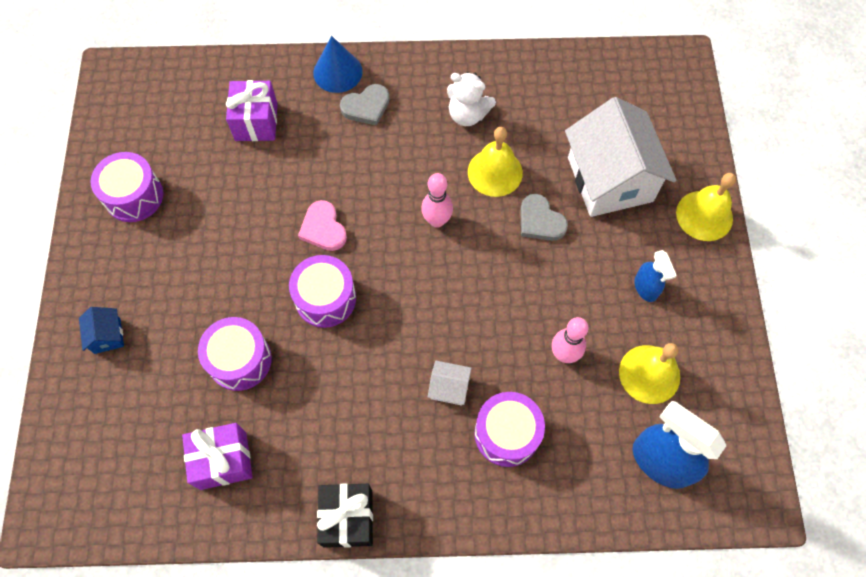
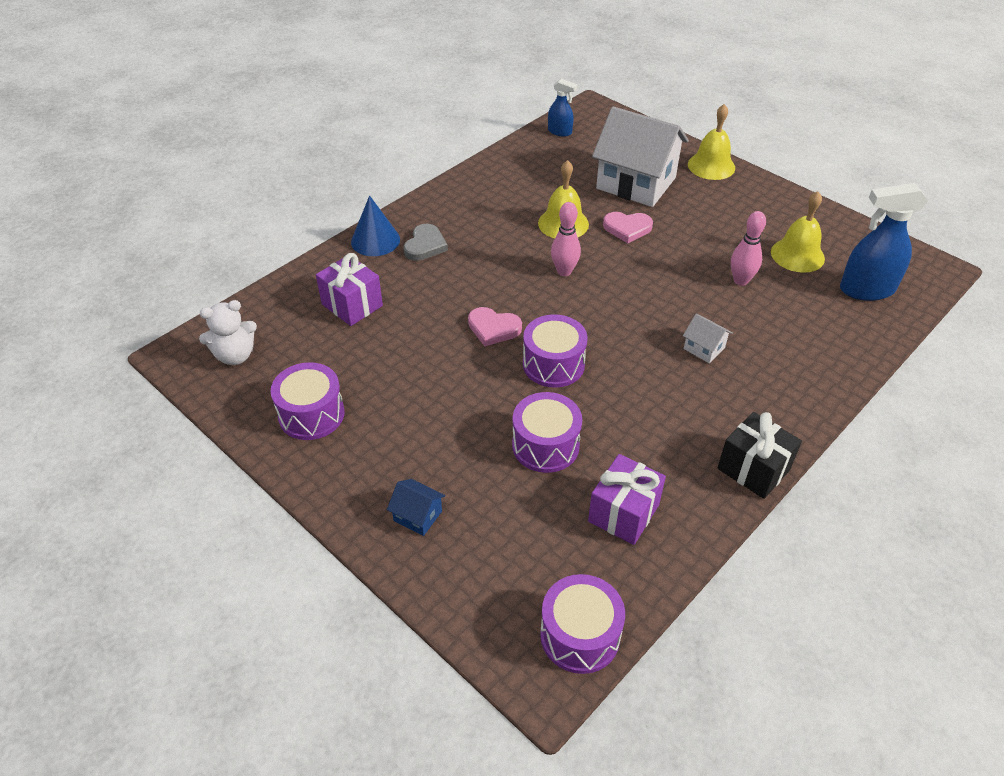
camera: 45 degrees left, 20 degrees down
(449, 388) = (704, 348): white house -> white house turned 75 degrees clockwise
(467, 114) = (502, 207): white teddy bear -> white teddy bear (235, 355)
(507, 434) = (772, 343): purple drum -> purple drum (580, 635)
(540, 221) = (627, 228): grey heart -> pink heart
(646, 288) = (733, 218): blue spray bottle -> blue spray bottle (560, 132)

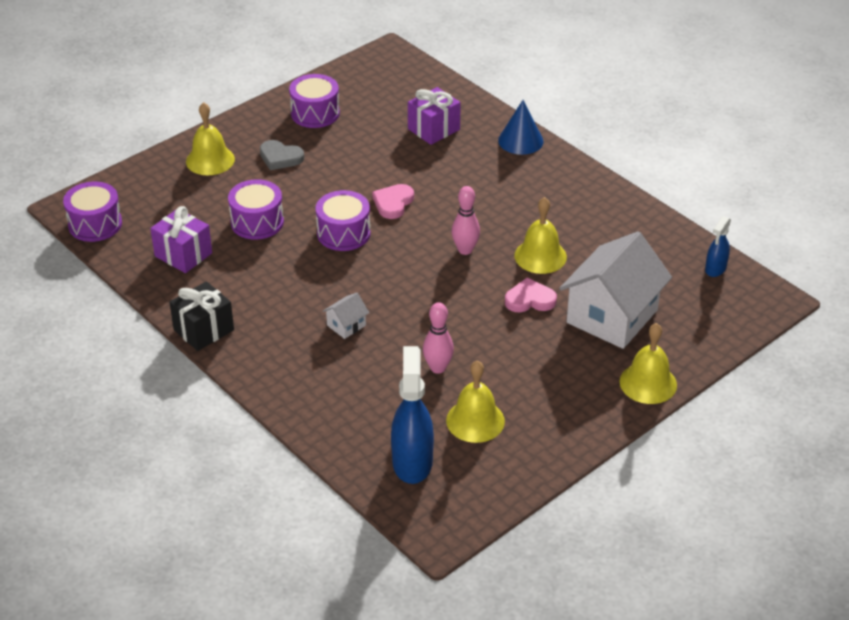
camera: 95 degrees right, 5 degrees down
(235, 355) = (383, 77): white teddy bear -> none
(417, 516) = (210, 160): blue house -> yellow bell
(425, 245) = (511, 168): grey heart -> grey heart (280, 157)
(627, 228) = (530, 299): pink heart -> pink heart turned 75 degrees clockwise

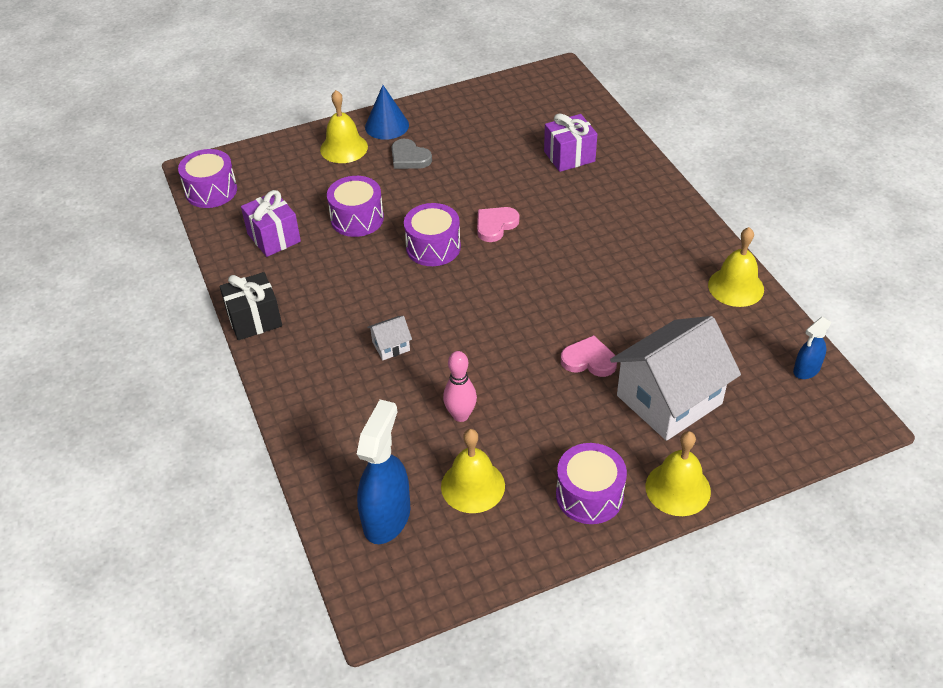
camera: 20 degrees right, 5 degrees up
(315, 113) = (462, 119): purple drum -> purple drum (589, 495)
(465, 250) = (545, 290): pink bowling pin -> none
(520, 140) = (652, 184): blue cone -> blue cone (387, 126)
(540, 256) = (620, 314): yellow bell -> yellow bell (736, 287)

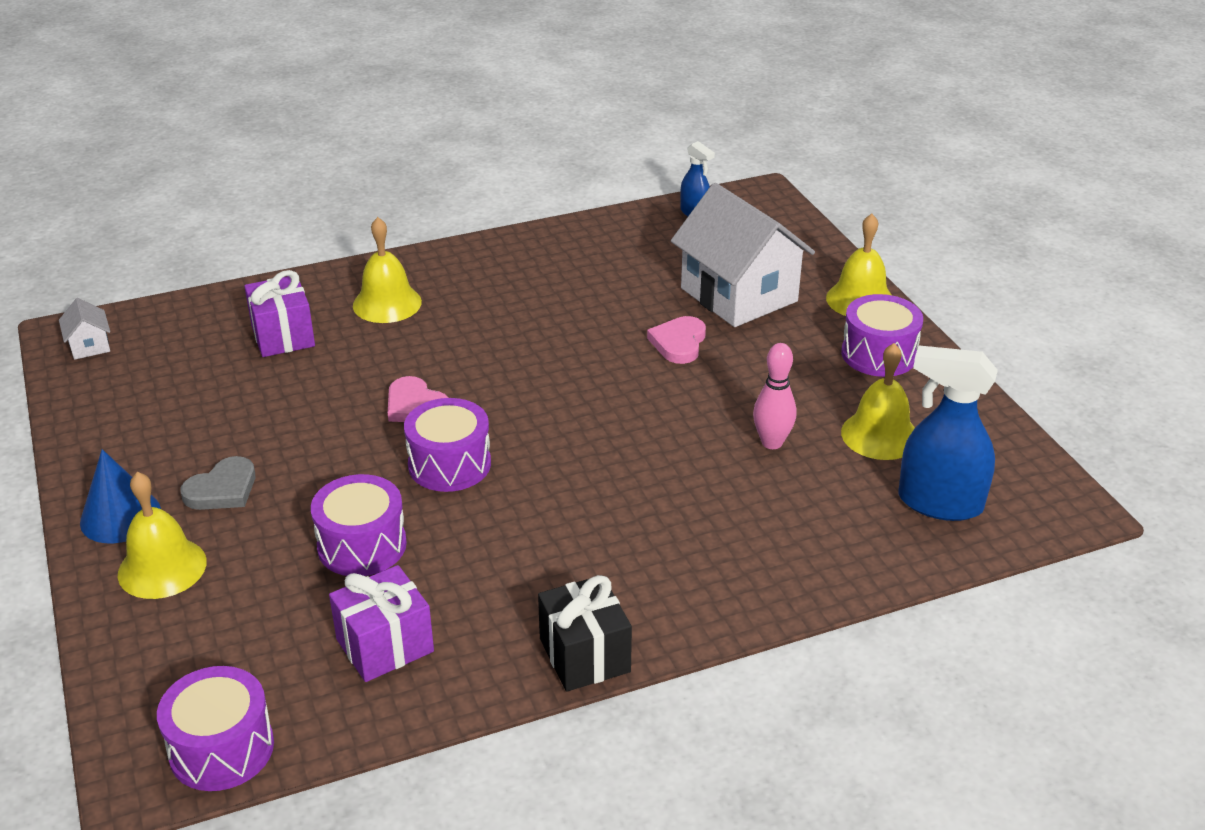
camera: 90 degrees left, 10 degrees down
(391, 346) = (649, 504): white house -> white house (89, 346)
(736, 287) = (567, 238): yellow bell -> yellow bell (387, 303)

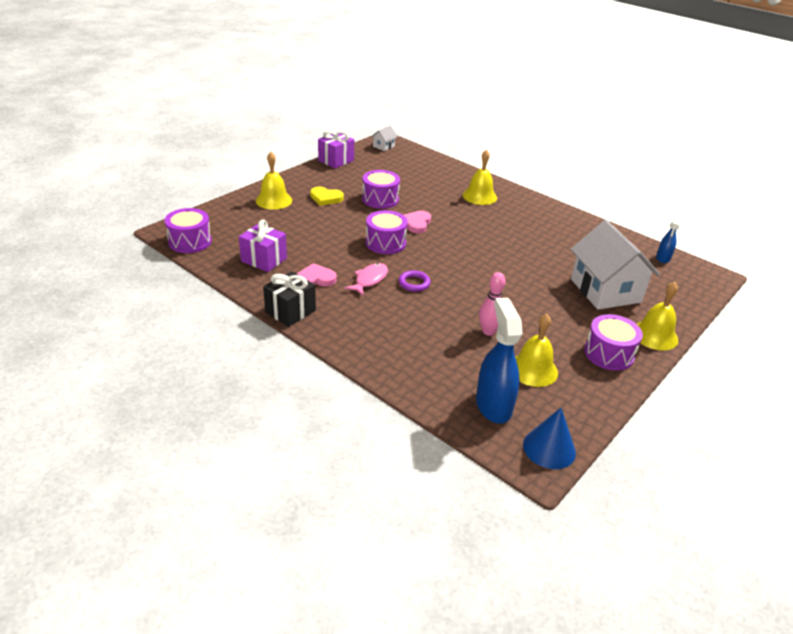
camera: 60 degrees right, 0 degrees up
(120, 516) = (294, 183): blue cone -> blue cone (549, 448)
(222, 489) = (326, 198): grey heart -> yellow heart
(283, 336) = (431, 181): purple gift -> purple gift (336, 160)
(362, 545) = (318, 237): purple drum -> purple drum (380, 199)
(552, 523) = (369, 280): none -> pink fish
(597, 474) = (414, 283): none -> purple ring
(679, 343) = (540, 281): pink heart -> pink heart (315, 279)
(739, 295) = (605, 290): white house -> white house turned 45 degrees counterclockwise

